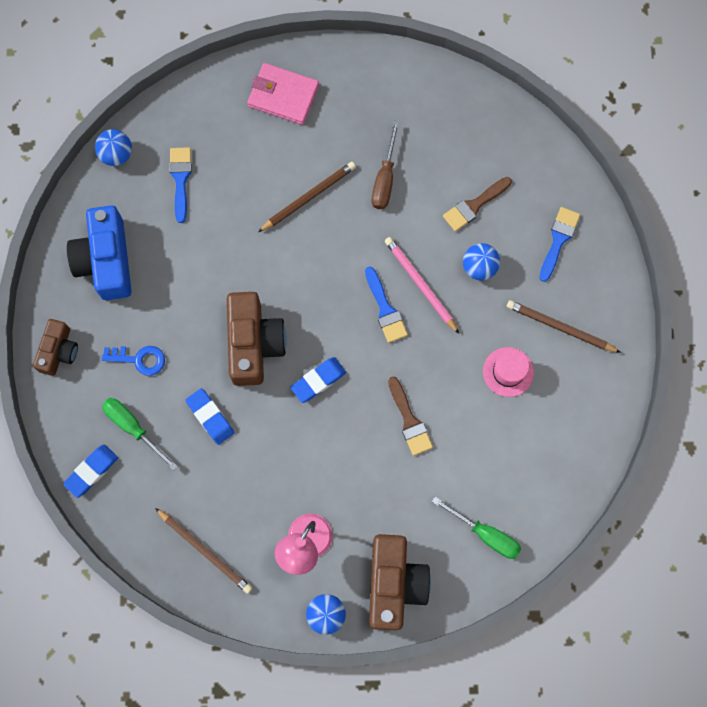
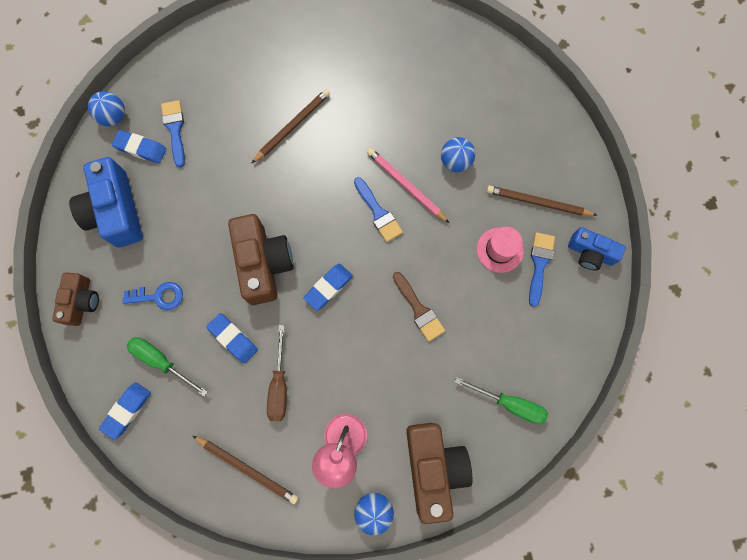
camera: 10 degrees left, 0 degrees up
(141, 194) = (141, 148): none -> blue eraser
(283, 95) = (256, 44): pink wallet -> none
(385, 178) = (357, 100): brown screwdriver -> brown screwdriver (279, 385)
(474, 205) = (440, 110): brown brush -> none
(558, 240) = (520, 127): blue brush -> blue brush (539, 264)
(605, 392) = (590, 253): none -> blue camera

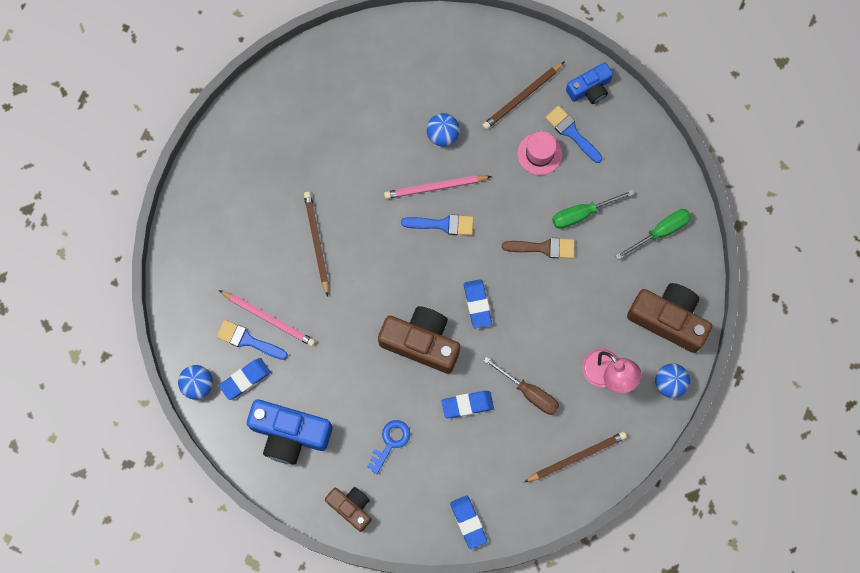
camera: 55 degrees left, 0 degrees up
(161, 361) = (447, 472): green screwdriver -> green screwdriver (582, 213)
(203, 133) = (269, 318): none -> pink pencil

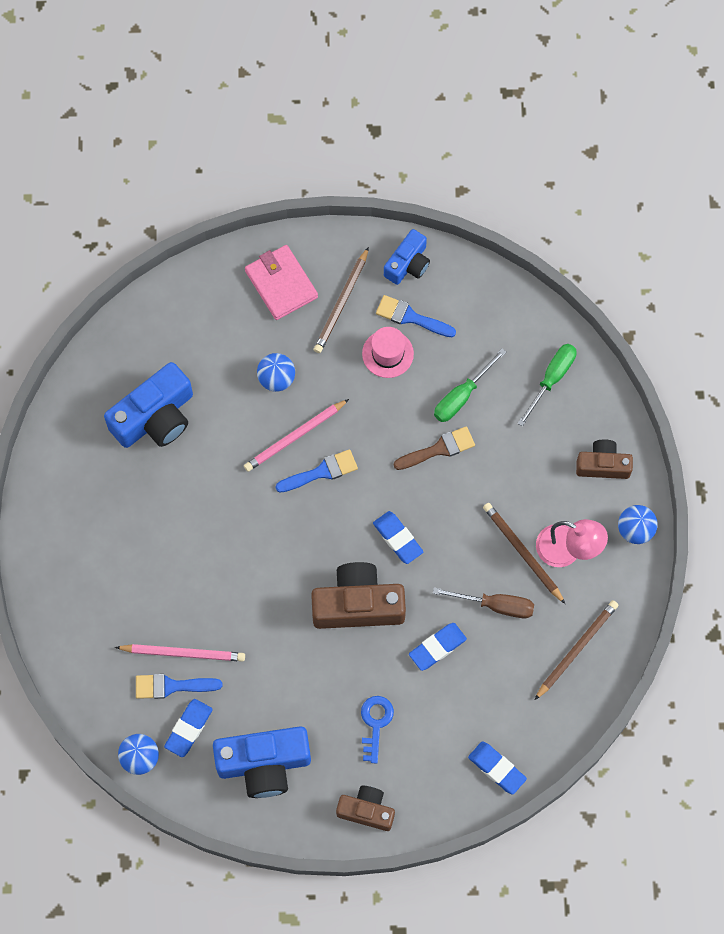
camera: 25 degrees left, 5 degrees down
(316, 242) = (196, 550): brown pencil -> brown pencil (522, 552)
(334, 123) = (155, 417): none -> blue camera
(482, 61) = (281, 284): none -> pink wallet
(668, 319) = (603, 465): brown camera -> brown camera, size x0.60

